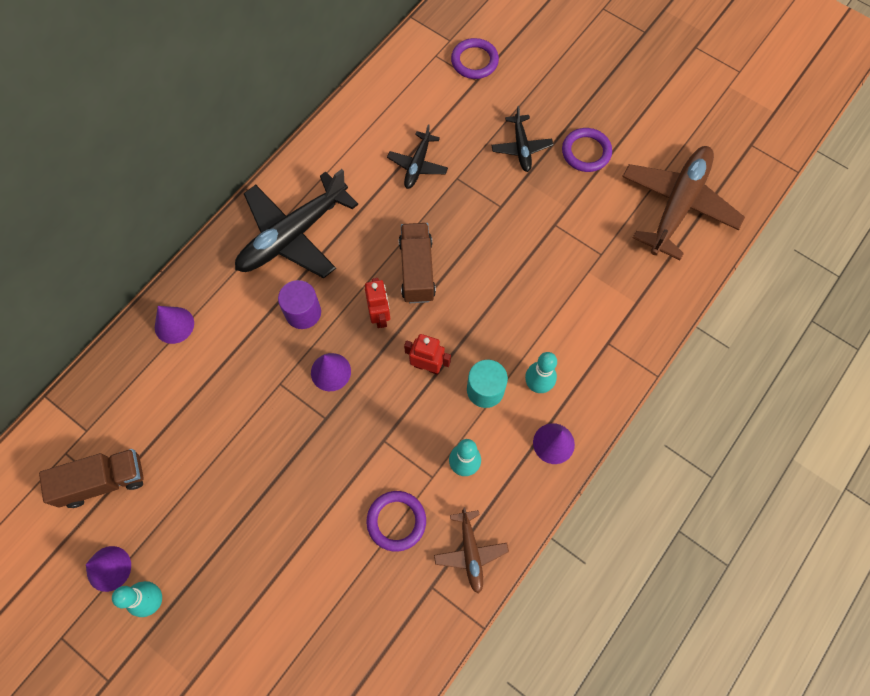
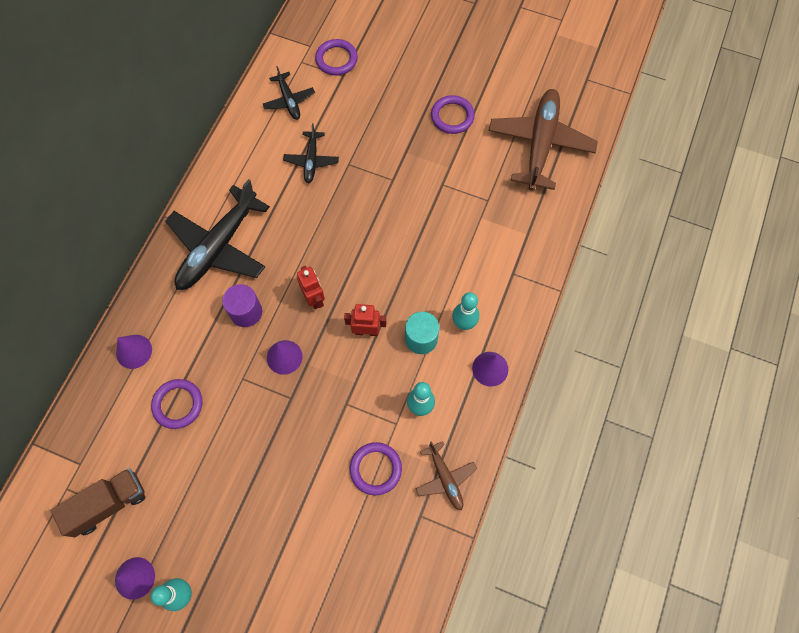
camera: 15 degrees left, 0 degrees up
(204, 394) = (178, 404): none -> purple ring
(417, 270) = (335, 251): brown truck -> none
(521, 147) = (396, 125): black plane -> black plane (289, 100)

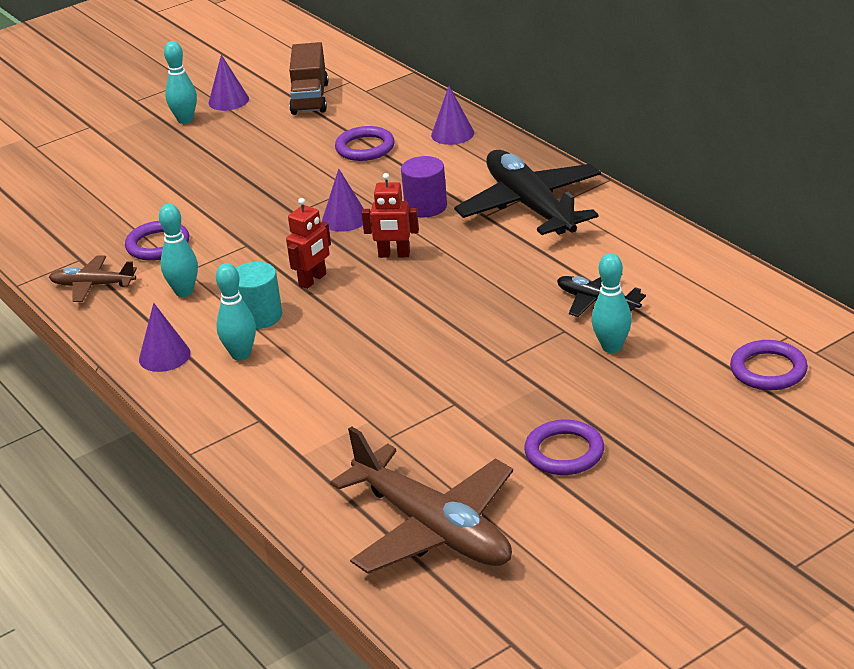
camera: 125 degrees right, 35 degrees down
(289, 100) = (719, 307): black plane -> none
(352, 134) = (612, 347): none -> turquoise bowling pin

